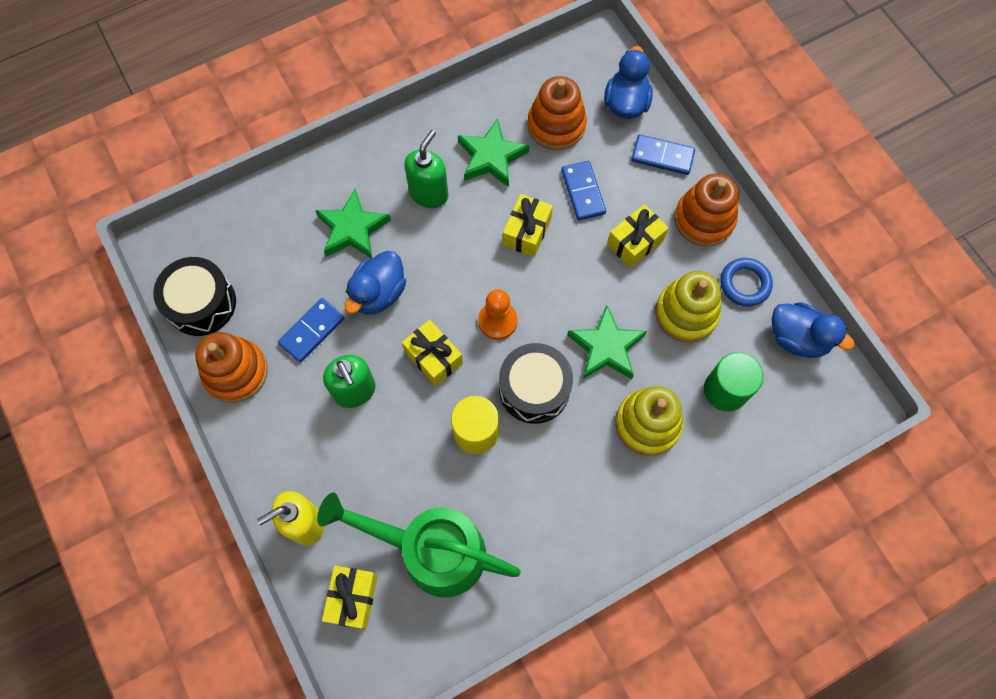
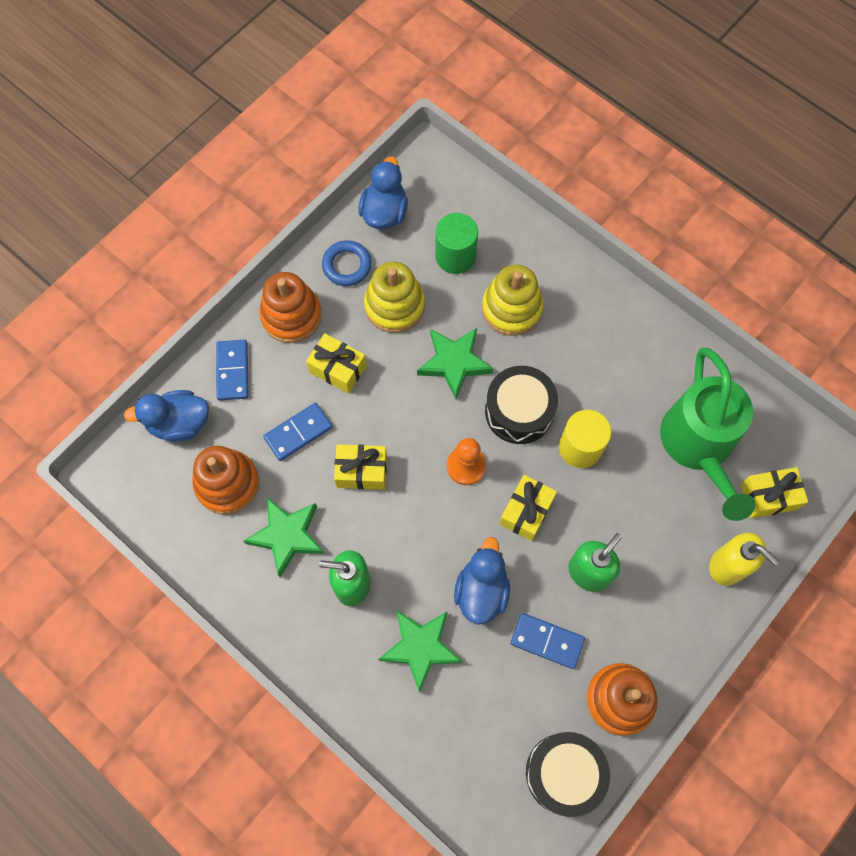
camera: 110 degrees left, 0 degrees up
(378, 293) = (481, 591): blue duck -> blue duck turned 90 degrees counterclockwise

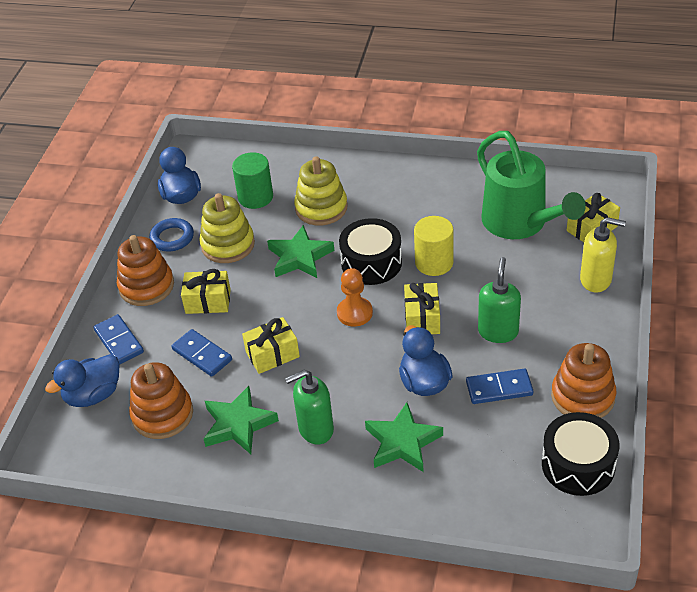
camera: 25 degrees left, 25 degrees down
(298, 433) = (202, 355): blue domino -> blue domino turned 75 degrees counterclockwise

